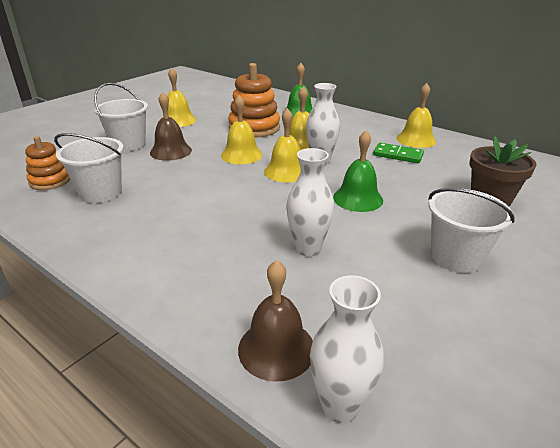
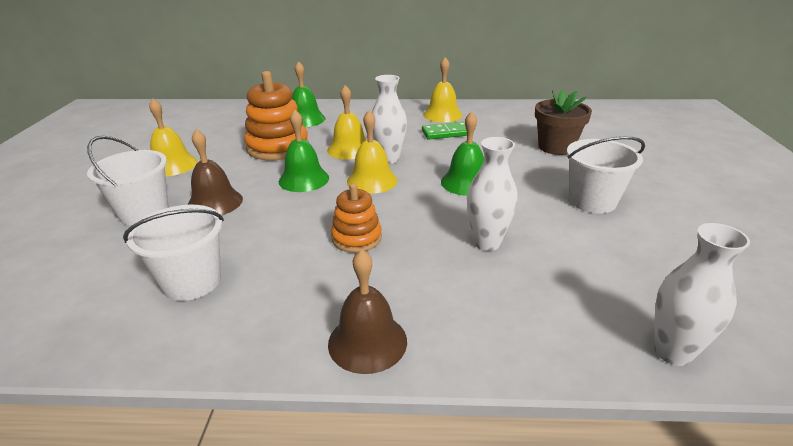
camera: 35 degrees left, 0 degrees up
(50, 181) = (93, 298): orange stacking toy -> orange stacking toy (356, 238)
(241, 155) = (304, 179): yellow bell -> green bell
(276, 348) = (578, 338): brown bell -> brown bell (367, 342)

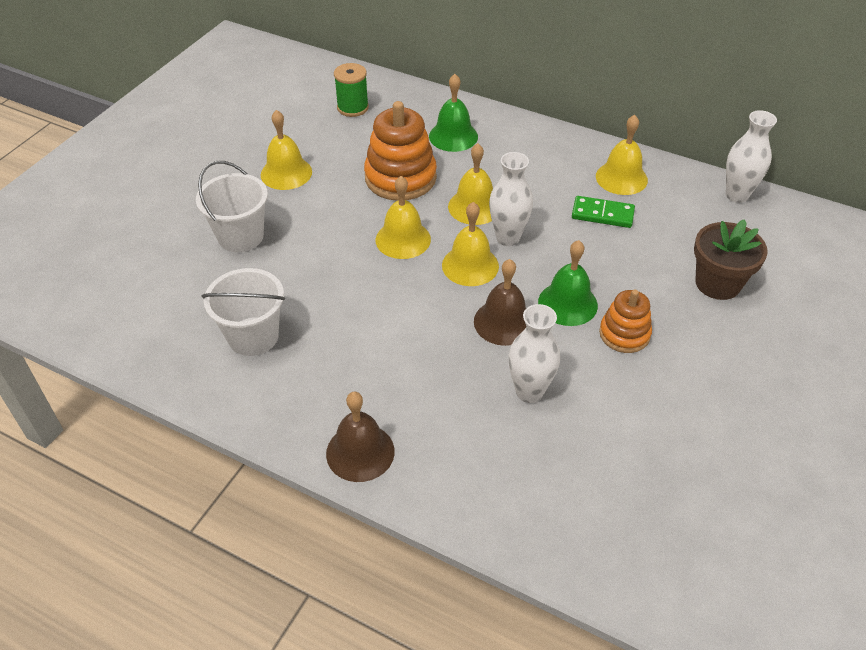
camera: 25 degrees right, 15 degrees up
(213, 121) = (352, 108): none -> green spool
(215, 202) = (306, 244): brown bell -> brown bell (503, 322)
(304, 179) = (403, 239): green bell -> yellow bell
(356, 238) = (411, 339): orange stacking toy -> orange stacking toy (624, 334)
(592, 201) = (685, 380): white bucket -> none
(672, 352) = (600, 567): white vase -> white vase (737, 195)

